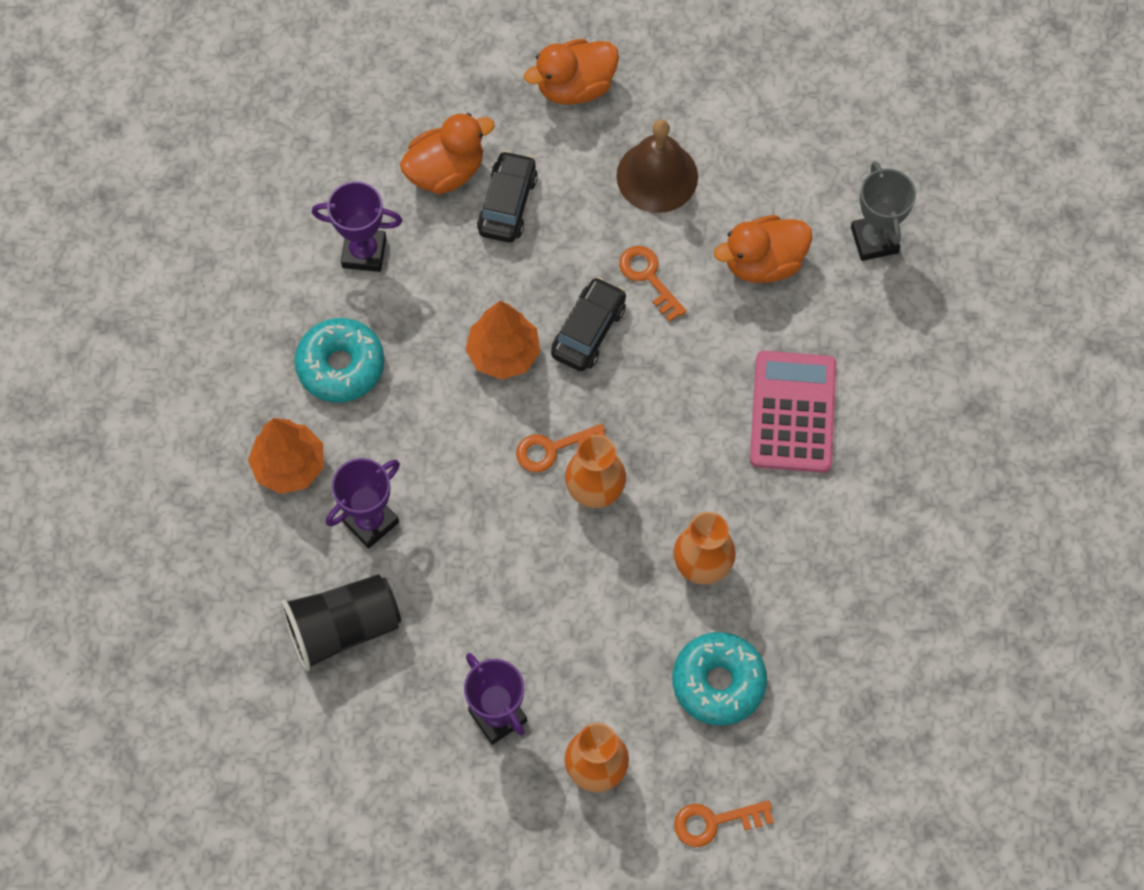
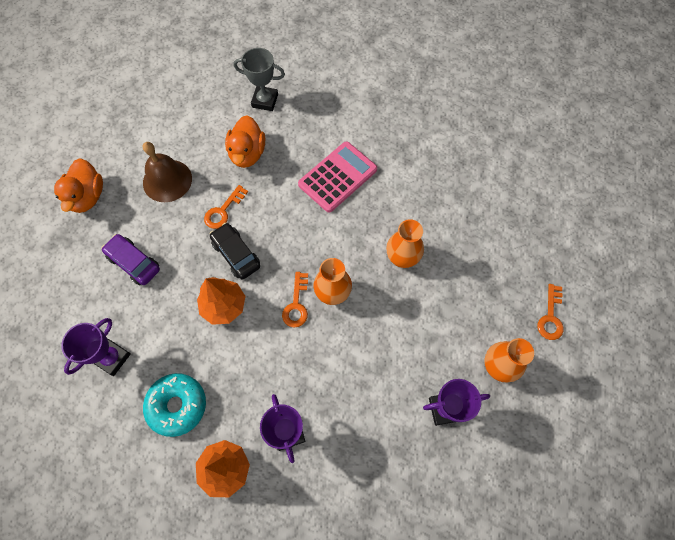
camera: 65 degrees left, 0 degrees up
(343, 628) = (349, 481): black cup -> none
(446, 171) = (91, 287): orange duck -> none
(507, 204) = (134, 263): black car -> purple car
(649, 278) = (223, 210): orange key -> orange key turned 45 degrees counterclockwise
(718, 682) = (472, 279): turquoise donut -> none
(793, 412) = (337, 177): pink calculator -> pink calculator turned 105 degrees clockwise

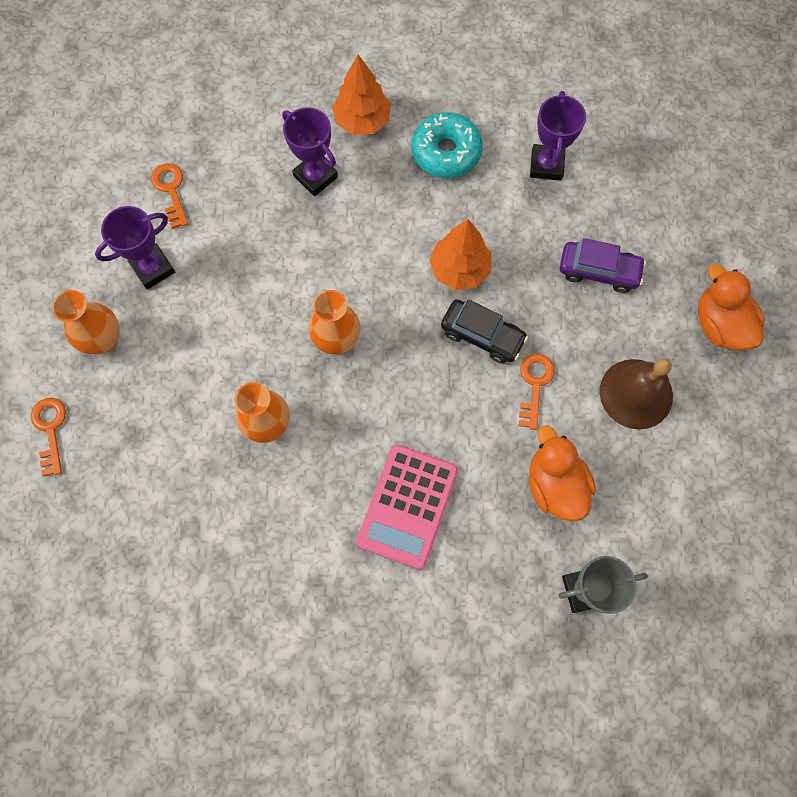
camera: 155 degrees right, 5 degrees up
(296, 304) = (374, 308): orange key -> orange key (171, 191)

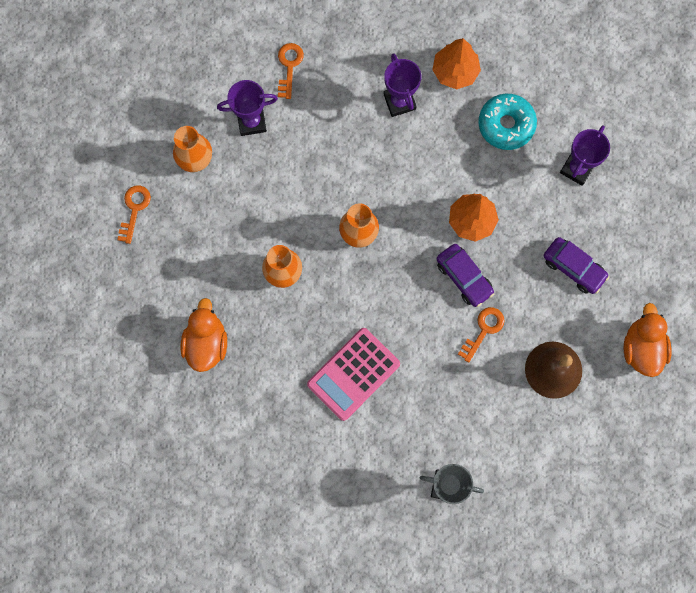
camera: 25 degrees right, 5 degrees up
(482, 335) = (464, 277): black car -> purple car
(555, 485) = (462, 406): orange duck -> orange duck (206, 343)

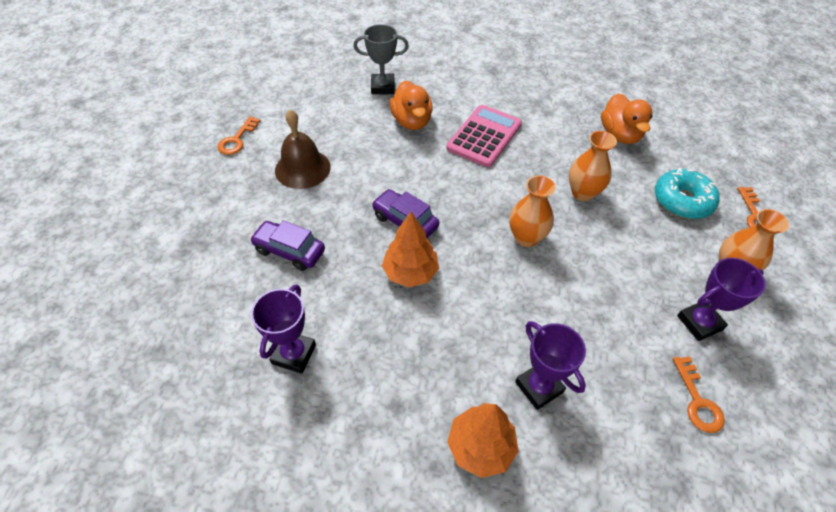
camera: 165 degrees right, 25 degrees down
(483, 330) = (375, 184): orange key -> orange key (237, 139)
(506, 125) = (393, 388): turquoise donut -> turquoise donut (682, 201)
(642, 348) = (214, 198): orange duck -> orange duck (411, 121)

